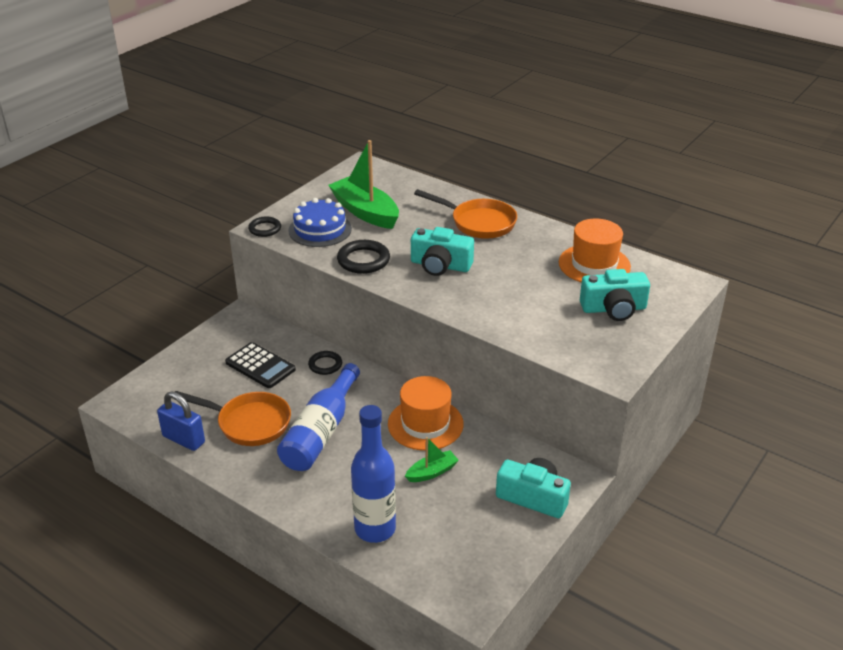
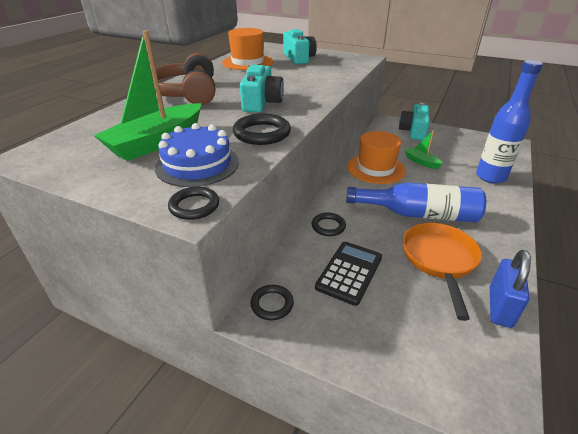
camera: 100 degrees left, 0 degrees up
(247, 323) = (272, 304): none -> black ring
(479, 223) = (187, 93): orange pan -> brown headphones

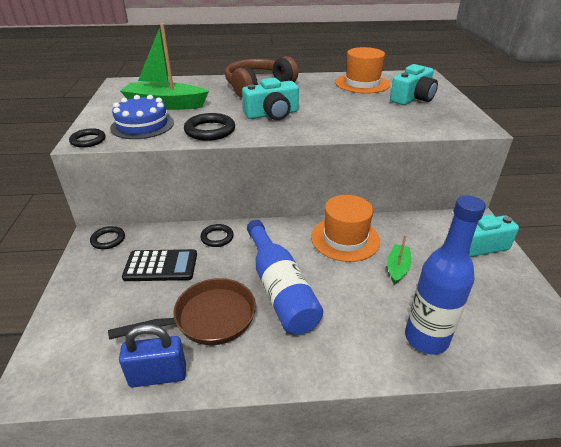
camera: 60 degrees right, 0 degrees up
(439, 261) = (208, 318): orange pan -> brown pan

